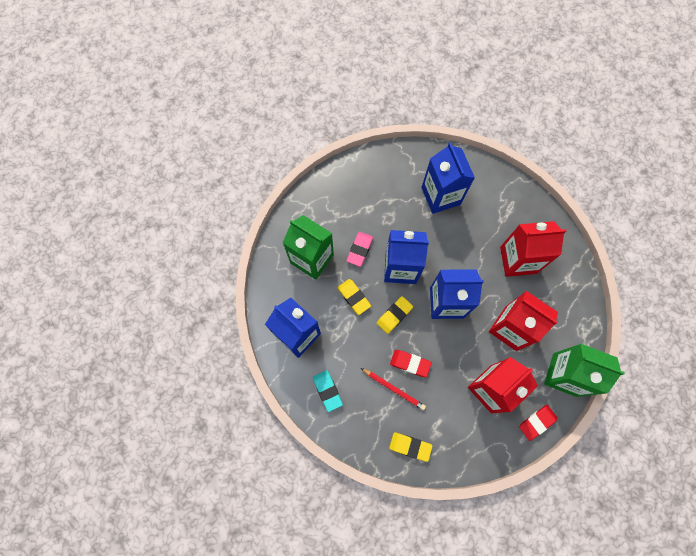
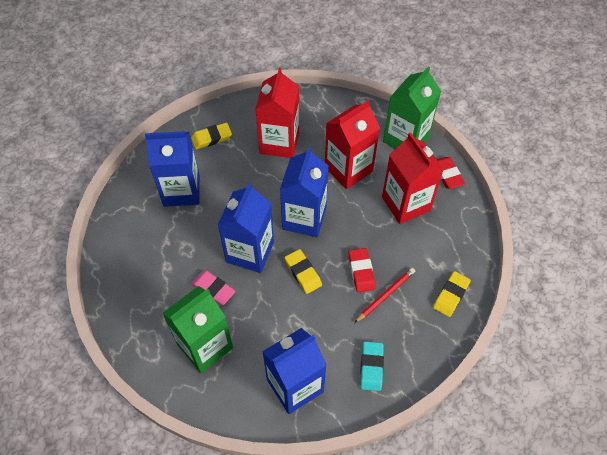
camera: 75 degrees left, 15 degrees down
(327, 391) = (371, 367): turquoise eraser -> turquoise eraser turned 75 degrees counterclockwise
(353, 297) = (268, 310): yellow eraser -> yellow eraser (211, 138)
(410, 363) = (361, 271): red eraser -> red eraser turned 45 degrees counterclockwise

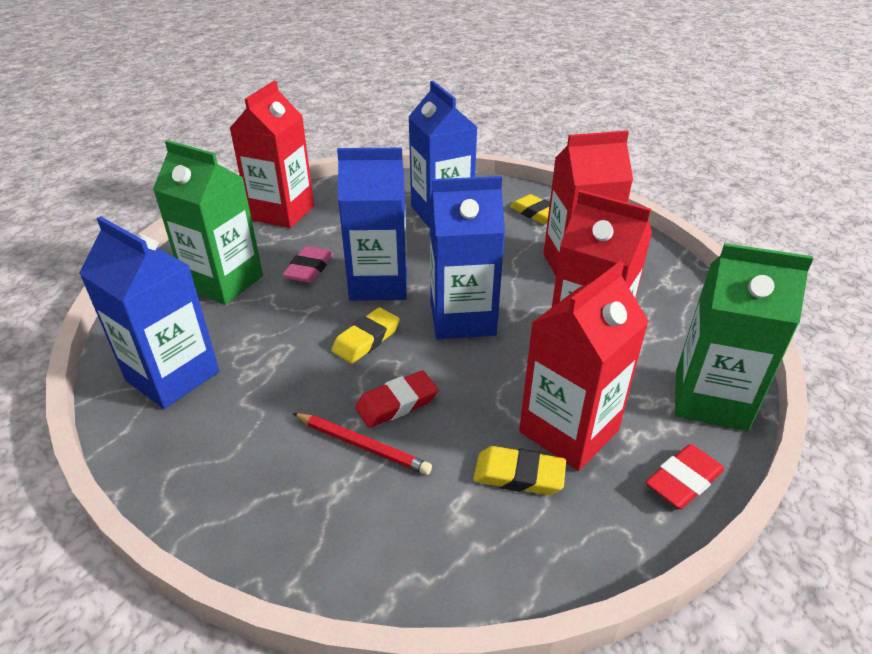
camera: 70 degrees right, 20 degrees down
(126, 293) = (282, 212): none -> red carton
(371, 367) = (215, 458): turquoise eraser -> none
(451, 295) = (399, 550): yellow eraser -> yellow eraser (518, 475)

